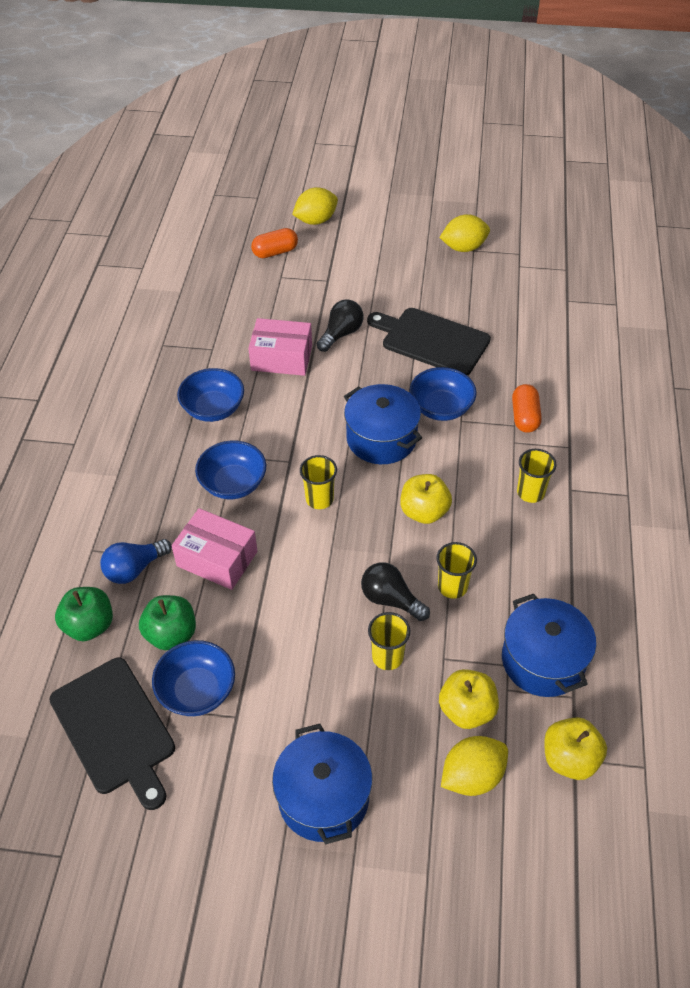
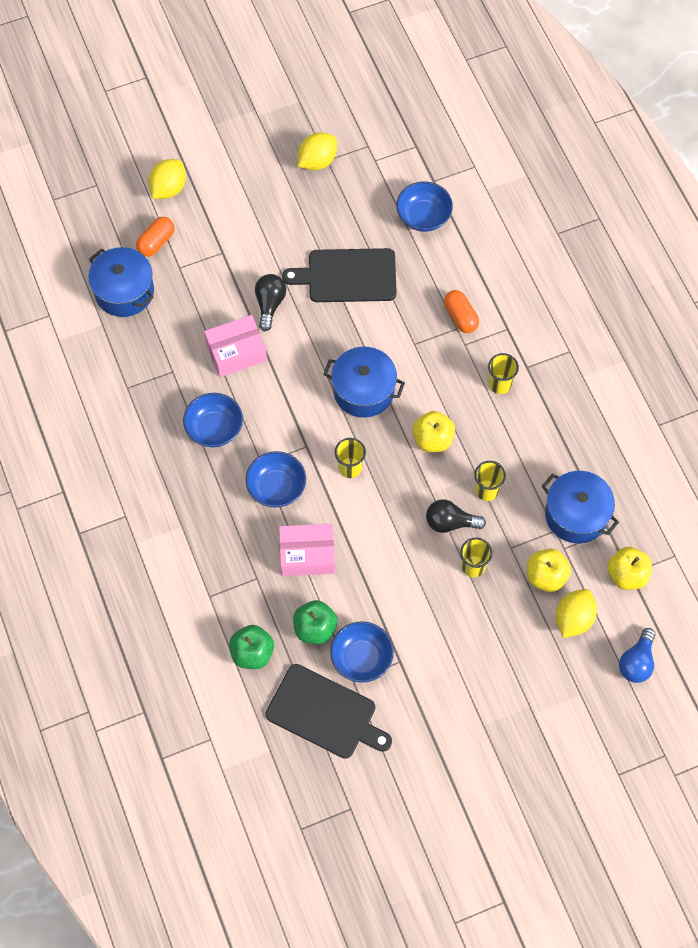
camera: 30 degrees left, 15 degrees up
(134, 569) = (252, 594): blue light bulb -> blue light bulb (636, 662)
(323, 797) = (490, 683): blue pot -> blue pot (124, 291)
(441, 408) = (392, 339): blue bowl -> blue bowl (423, 216)

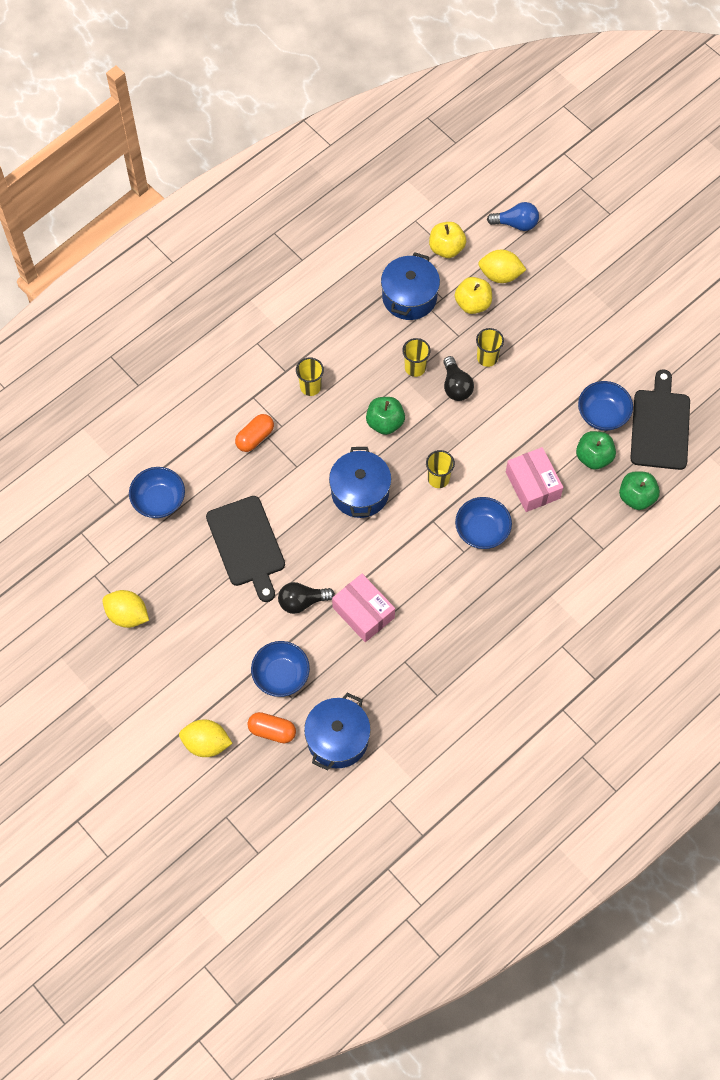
camera: 110 degrees left, 0 degrees up
(214, 429) = (447, 603): blue bowl -> blue bowl (281, 675)
(433, 439) = (385, 423): yellow apple -> green apple

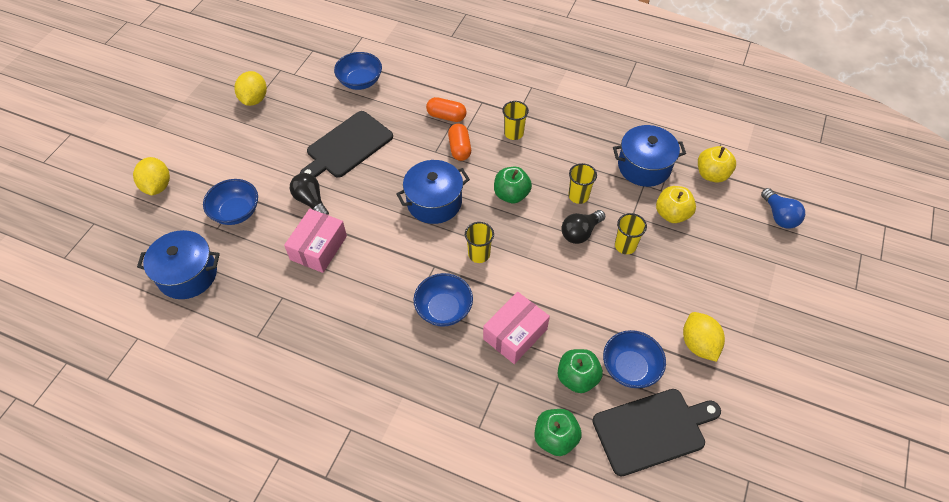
camera: 65 degrees right, 10 degrees down
(272, 731) = (181, 225): orange capsule -> orange capsule (459, 148)
(500, 275) = (717, 224): yellow lemon -> yellow lemon (698, 344)

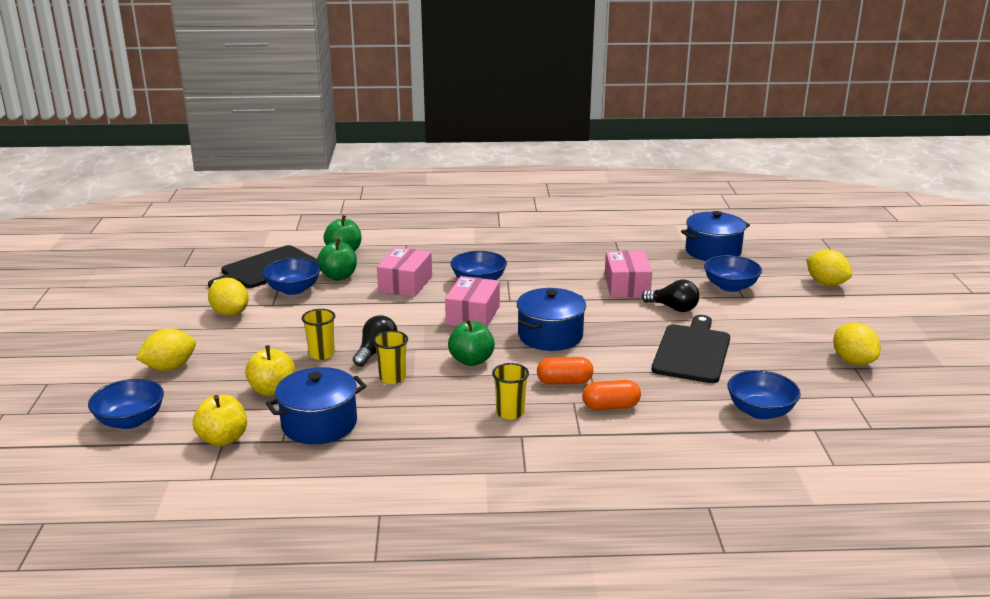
camera: 155 degrees right, 30 degrees down
(459, 148) = (564, 382): orange capsule -> orange capsule turned 60 degrees counterclockwise
(479, 254) = (473, 315): yellow cup -> pink box
(753, 273) = (170, 367): none -> yellow lemon
(779, 216) = (130, 421): blue light bulb -> blue bowl

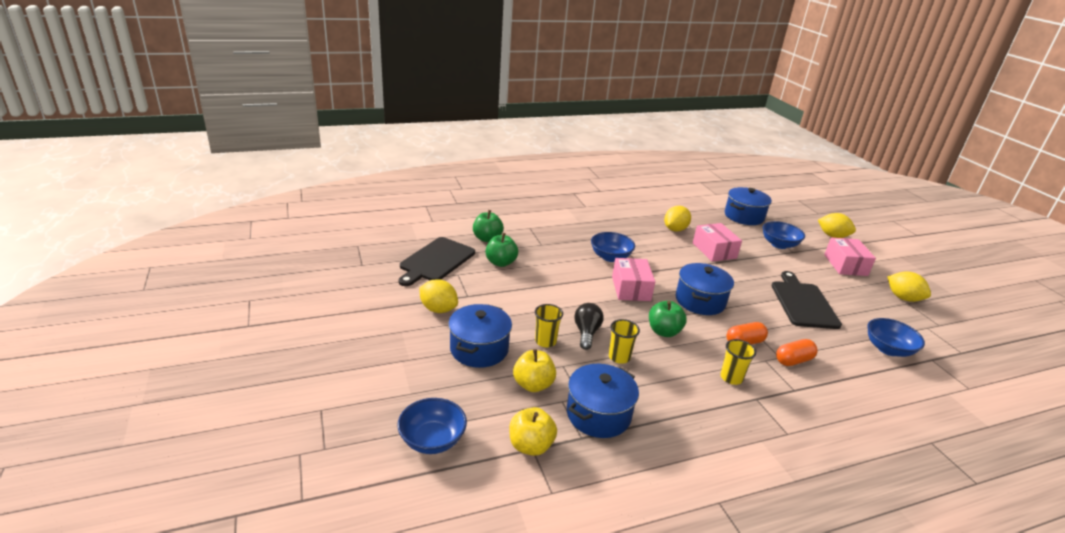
camera: 20 degrees left, 5 degrees up
(170, 367) = (426, 374): yellow lemon -> yellow lemon (675, 229)
(242, 353) = (479, 349): none -> blue pot
(293, 289) = (474, 279): blue bowl -> none
(405, 284) = (558, 264): pink box -> pink box (845, 265)
(673, 308) = (759, 266): black light bulb -> none

